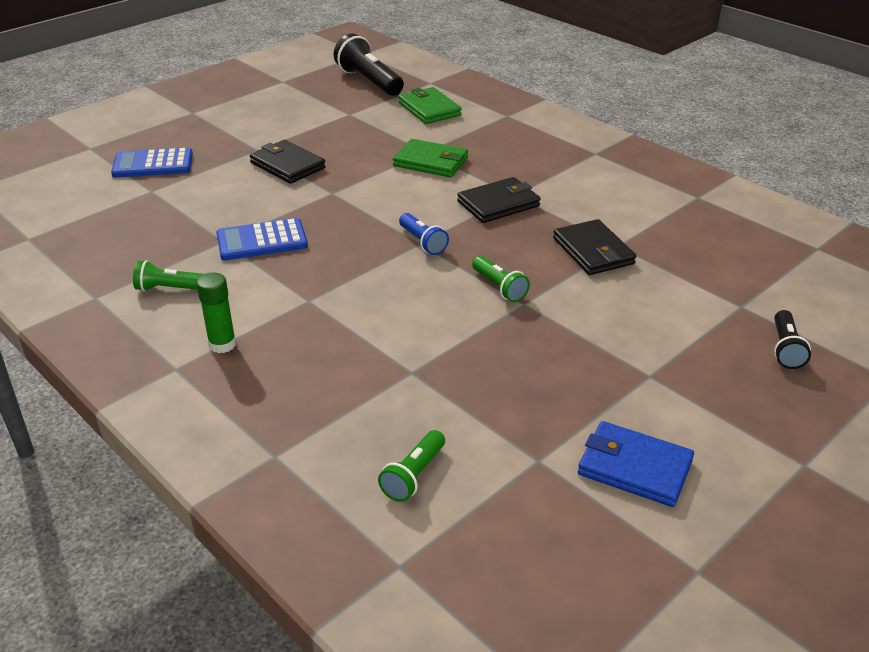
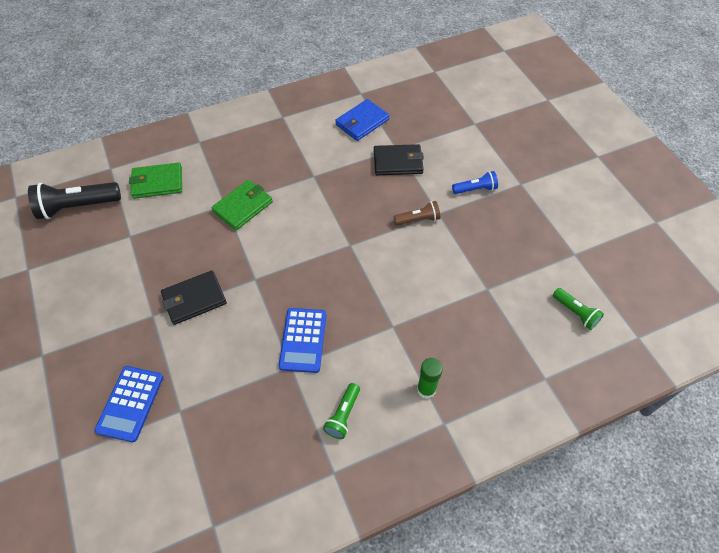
camera: 70 degrees left, 20 degrees up
(422, 242) = (349, 243): blue flashlight -> blue flashlight (475, 189)
(498, 204) = (321, 188): black wallet -> none
(499, 287) = (418, 219): green flashlight -> brown flashlight
(634, 467) = (588, 217): blue wallet -> blue wallet (362, 122)
(785, 349) = (515, 124): black flashlight -> none

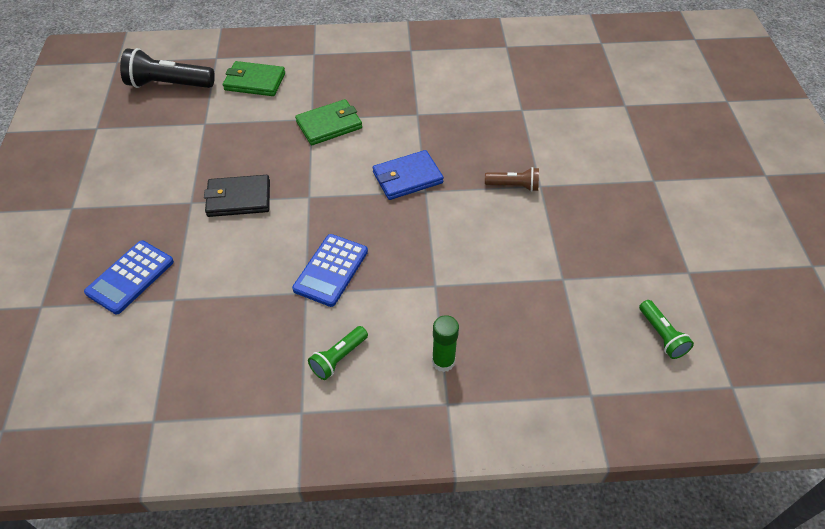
camera: 20 degrees right, 5 degrees down
(362, 122) = (494, 74): blue wallet -> blue wallet (407, 178)
(398, 162) = (517, 123): black wallet -> none
(475, 189) = (595, 172): blue flashlight -> none

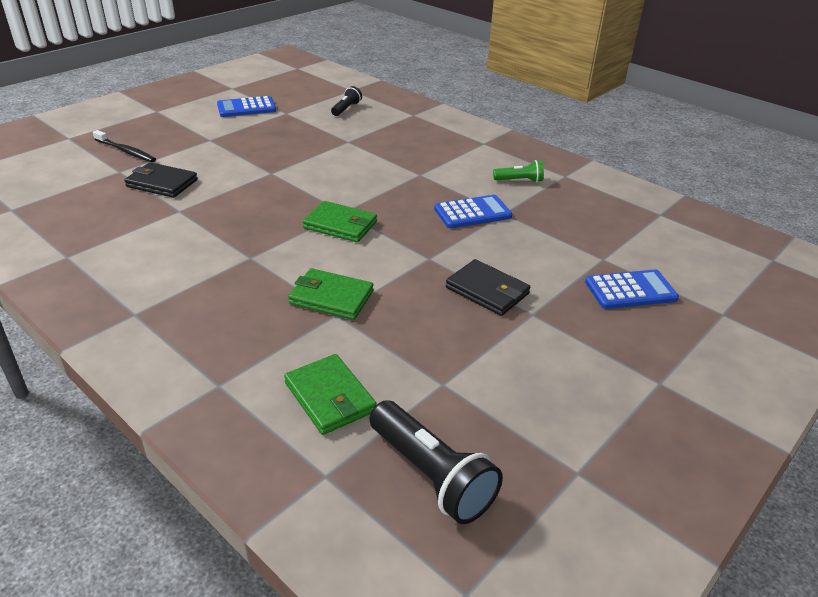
camera: 135 degrees left, 15 degrees down
(407, 178) = (340, 225): blue wallet -> green wallet
(443, 361) = (464, 152): green glue stick -> none
(513, 186) = (286, 181): brown flashlight -> none
(579, 118) = (162, 183): none -> black wallet
(661, 335) = (346, 109): green flashlight -> black flashlight
(667, 121) = (126, 151): none -> black toothbrush
(729, 246) = (246, 108): none -> blue calculator

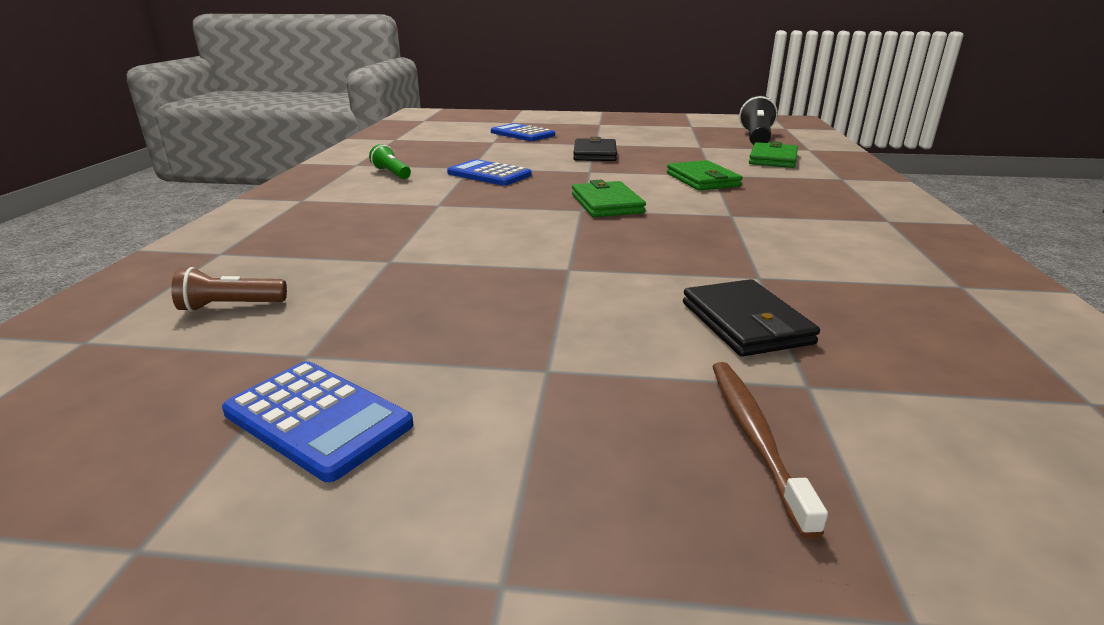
camera: 125 degrees left, 10 degrees down
(126, 151) = (755, 436): black toothbrush -> brown toothbrush
(346, 109) = (230, 306): black flashlight -> brown flashlight

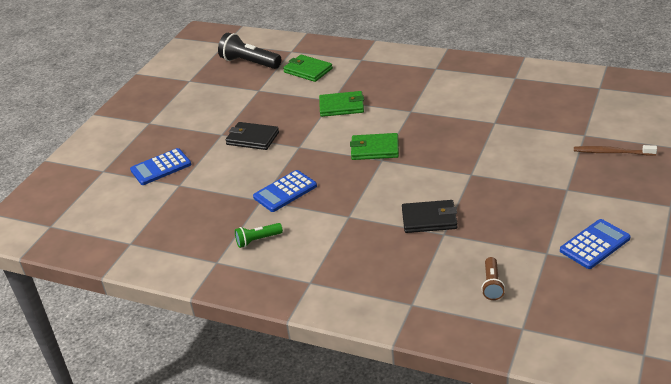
camera: 70 degrees left, 10 degrees up
(745, 323) = (537, 136): black wallet -> black wallet (429, 219)

